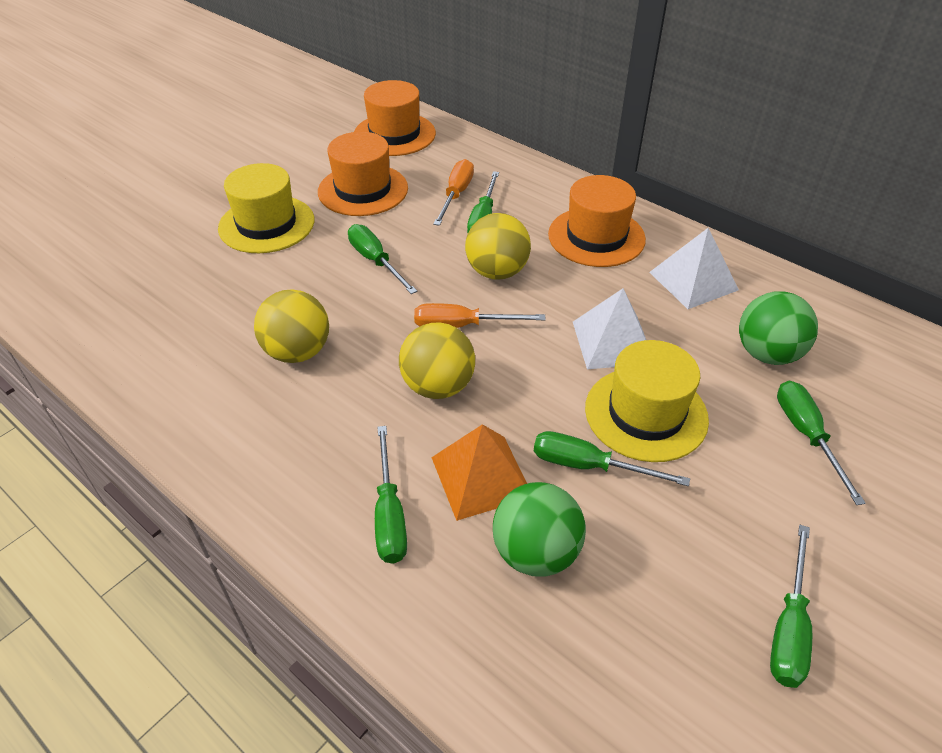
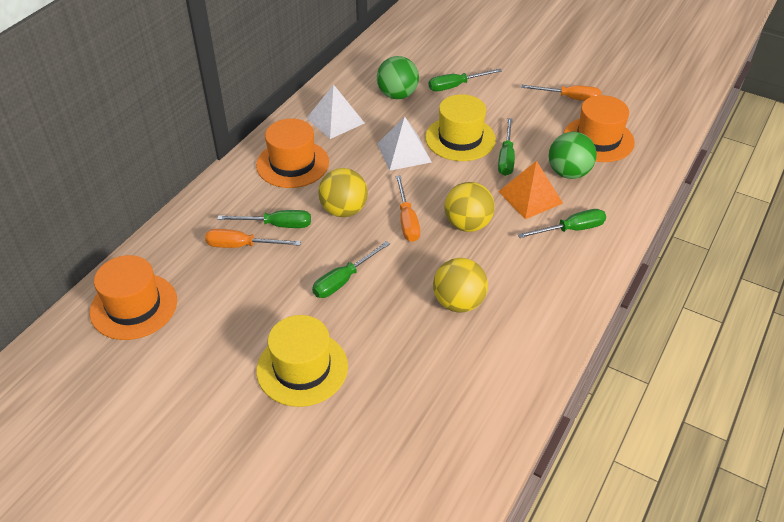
camera: 100 degrees left, 0 degrees up
(363, 190) = (239, 310): orange hat -> orange hat (598, 139)
(789, 627) = (569, 98): green screwdriver -> orange screwdriver

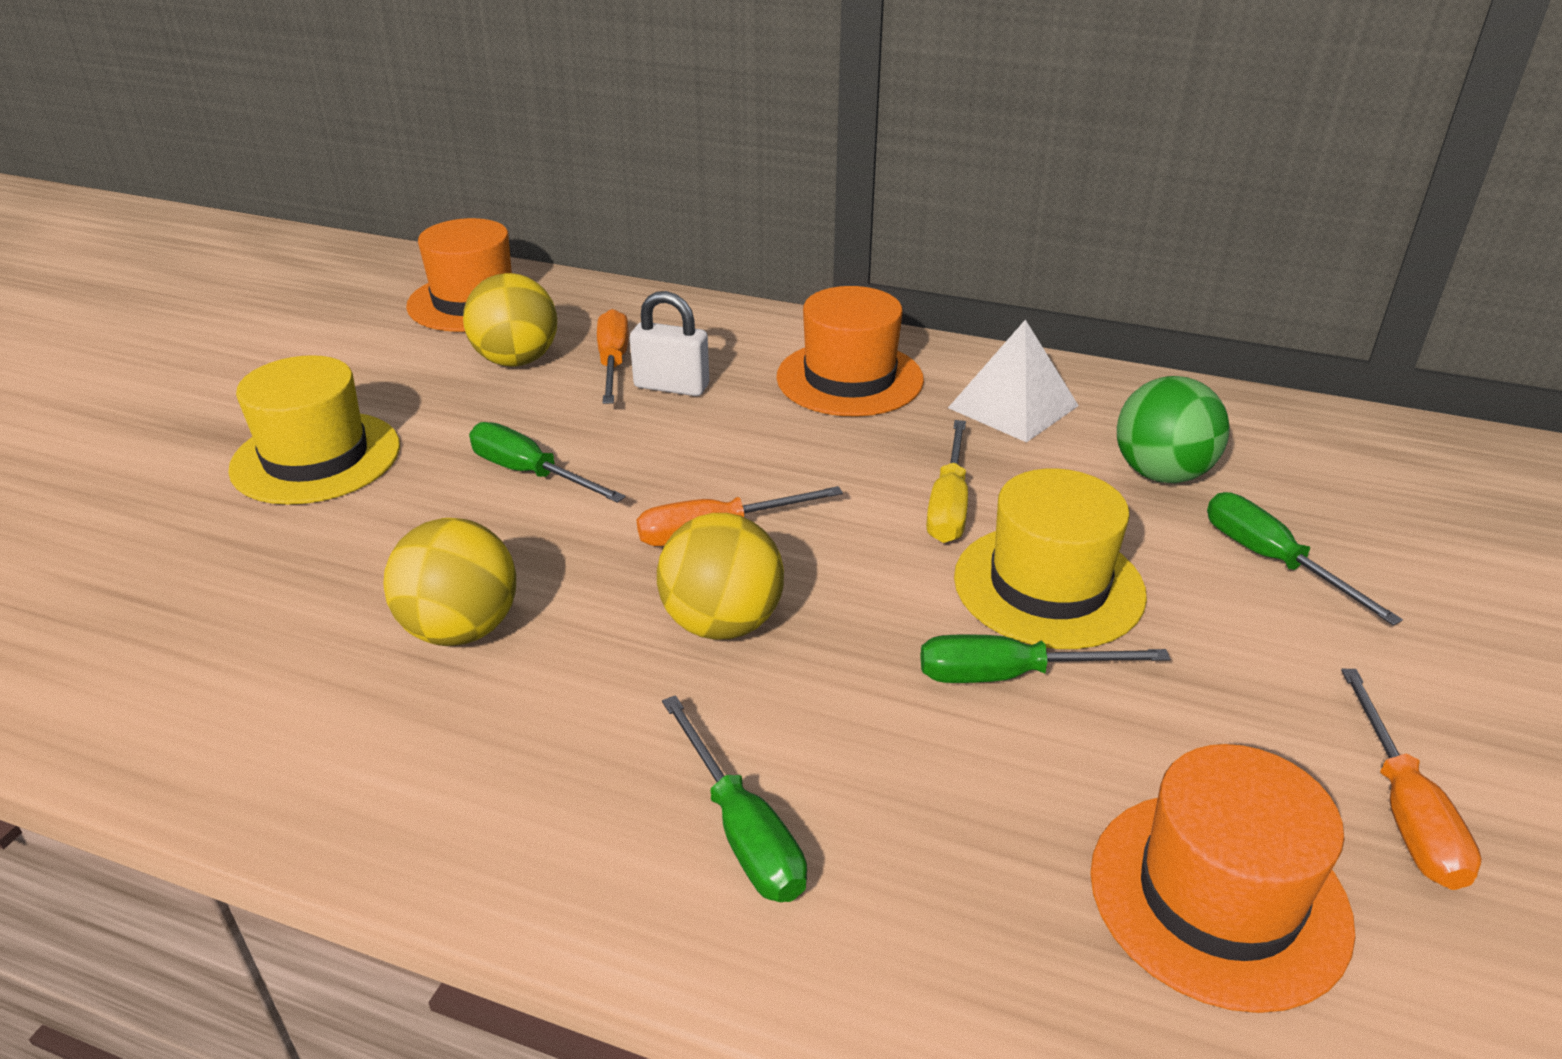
camera: 80 degrees right, 10 degrees down
(277, 225) = (671, 386): green screwdriver -> white padlock
(344, 210) = (729, 450): yellow ball -> yellow ball (516, 360)
(404, 152) = (948, 504): white pyramid -> yellow screwdriver
(530, 197) = (859, 733): orange pyramid -> none
(568, 173) = (1001, 818): green ball -> none

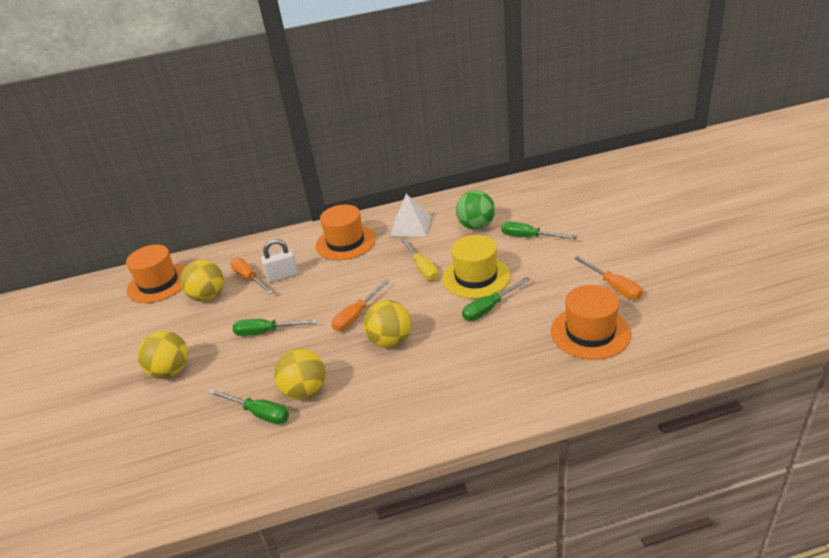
camera: 30 degrees left, 0 degrees up
(316, 457) = (171, 371): yellow hat -> yellow ball
(741, 830) = (458, 390): green screwdriver -> green screwdriver (259, 413)

